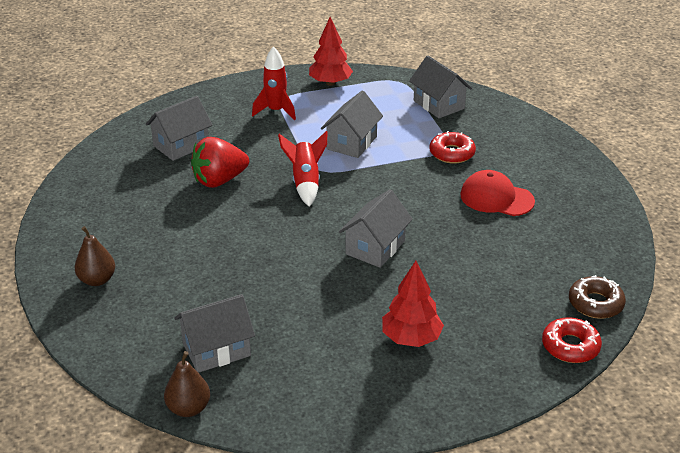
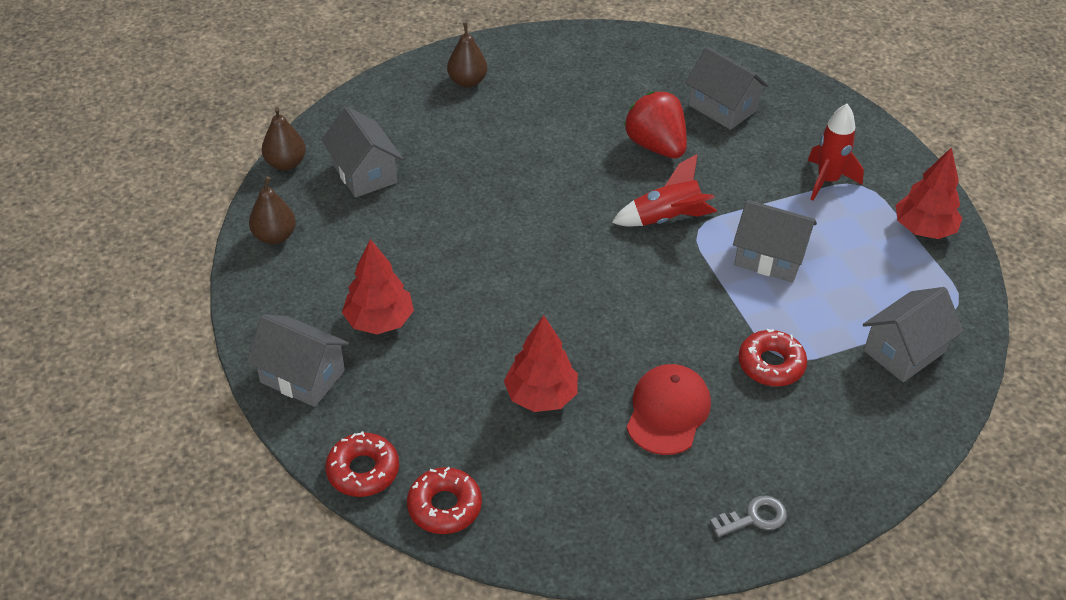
camera: 85 degrees right, 10 degrees up
(297, 412) = (275, 236): none -> brown pear
(375, 247) = (541, 287): grey house -> grey house (302, 376)
(487, 253) = (541, 396): none -> red tree
(577, 173) = (754, 517): none -> grey key
(595, 303) = (444, 506): brown donut -> red donut

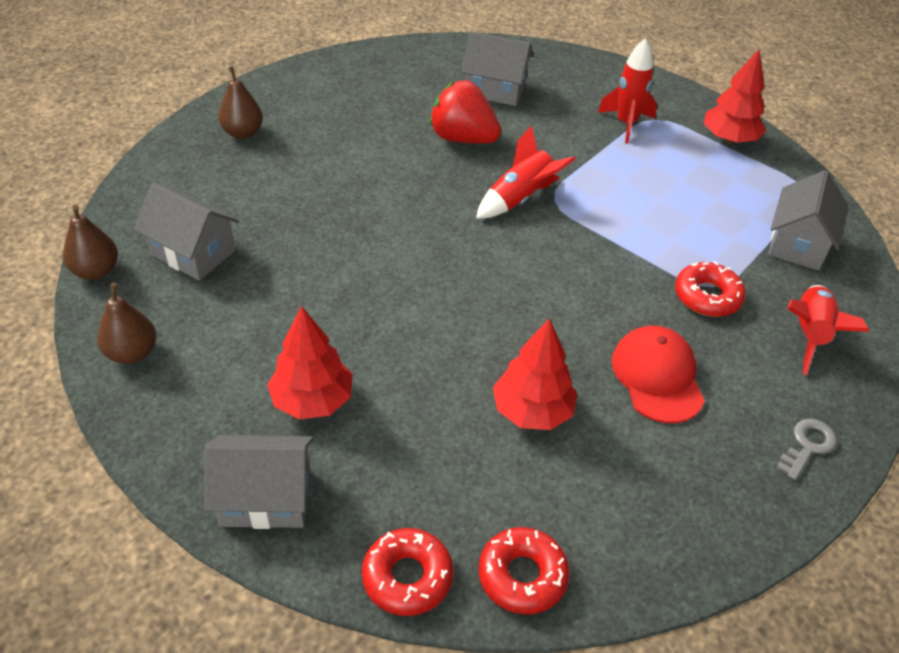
camera: 30 degrees left, 0 degrees up
(769, 258) = (632, 203): grey house -> none
(840, 432) = (809, 334): none -> red rocket

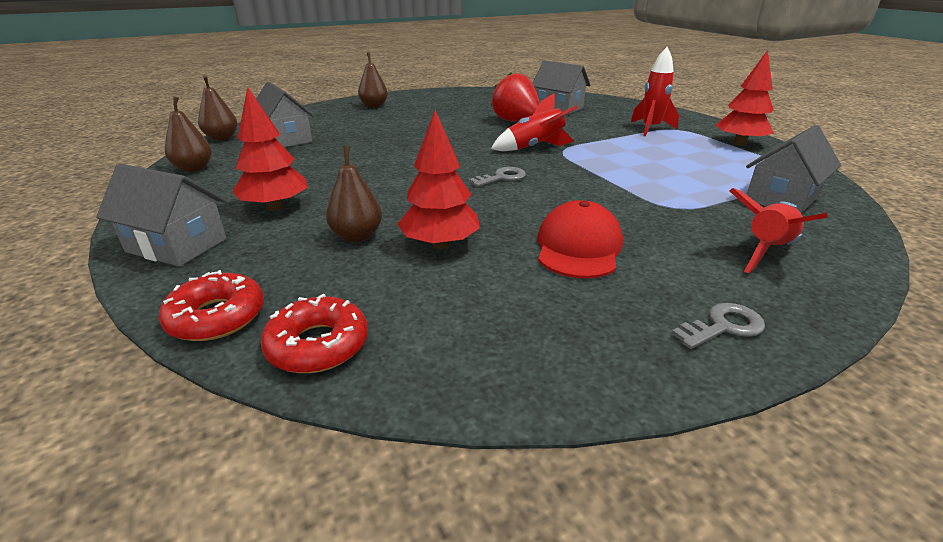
camera: 25 degrees right, 15 degrees down
(443, 424) = (357, 236): none -> brown pear
(521, 274) = (502, 177): none -> grey key
(707, 296) = (665, 212): red donut -> none

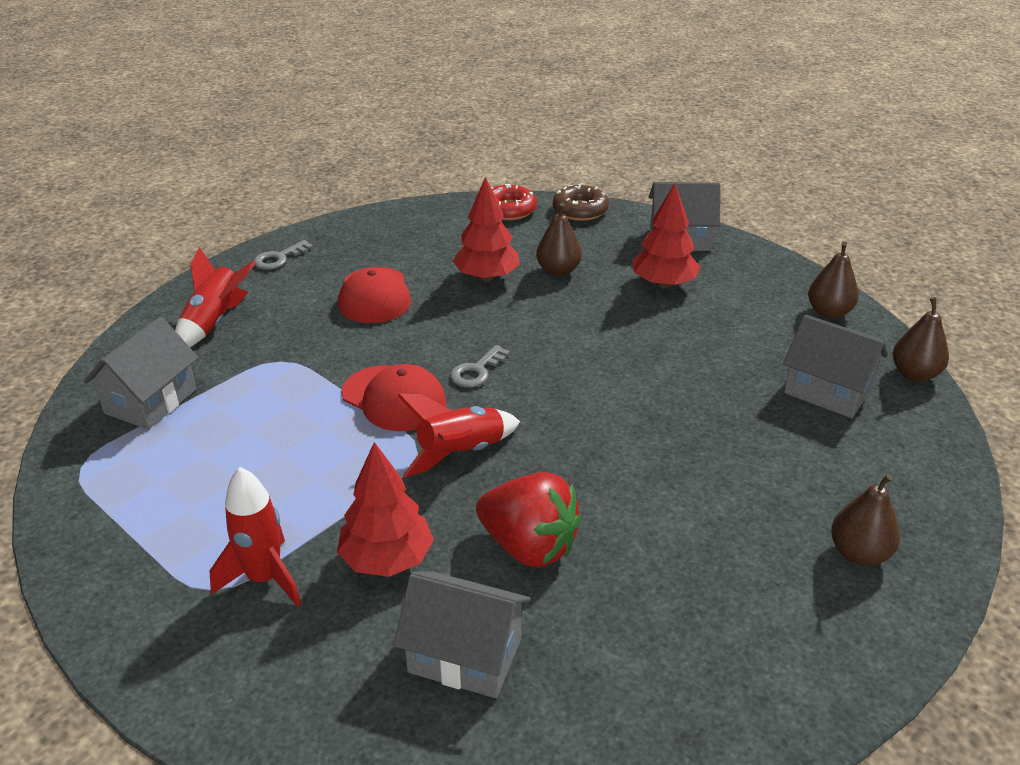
camera: 160 degrees right, 5 degrees up
(217, 317) = (580, 210): red donut -> brown donut
(572, 173) = (394, 398): none -> red cap
(739, 143) = (118, 550): red tree -> red tree (387, 559)

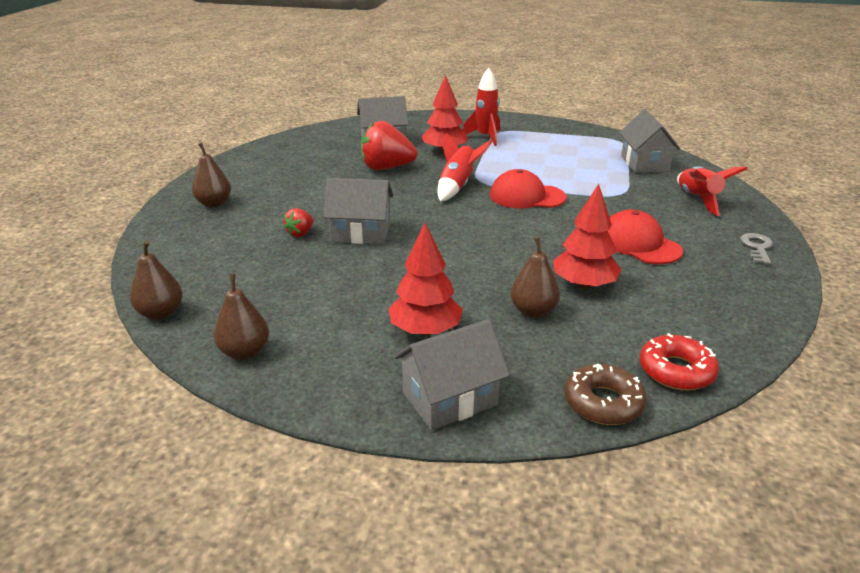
camera: 150 degrees right, 5 degrees down
(477, 371) = (499, 221): grey key -> none
(736, 437) = (300, 233): none -> red strawberry
(827, 391) = (239, 278): grey house -> grey house (360, 233)

